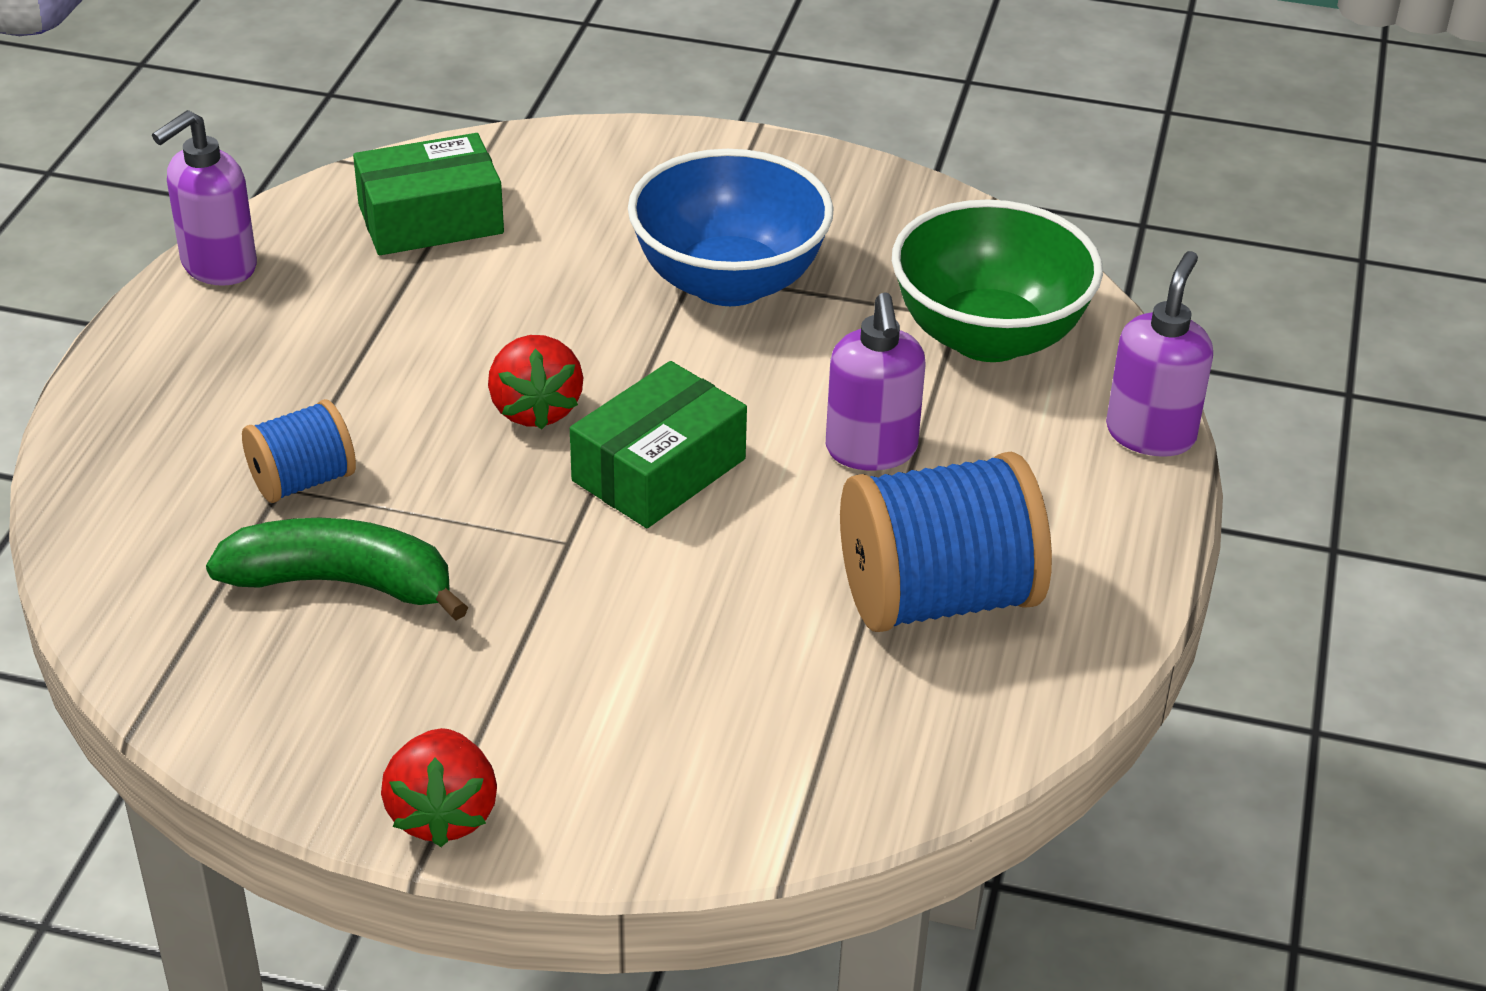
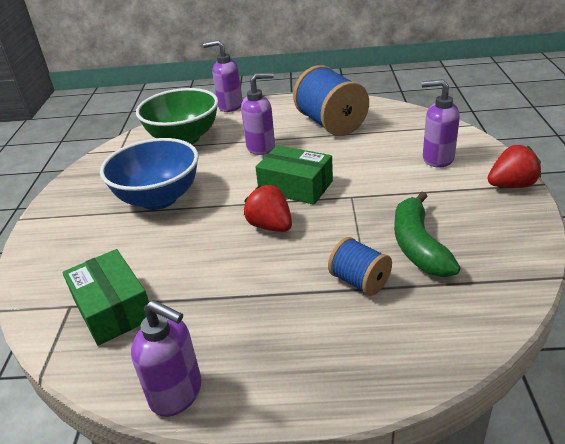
camera: 100 degrees left, 5 degrees down
(535, 409) = (270, 226): red strawberry -> red strawberry turned 105 degrees counterclockwise
(638, 734) = (437, 159): none -> purple soap dispenser

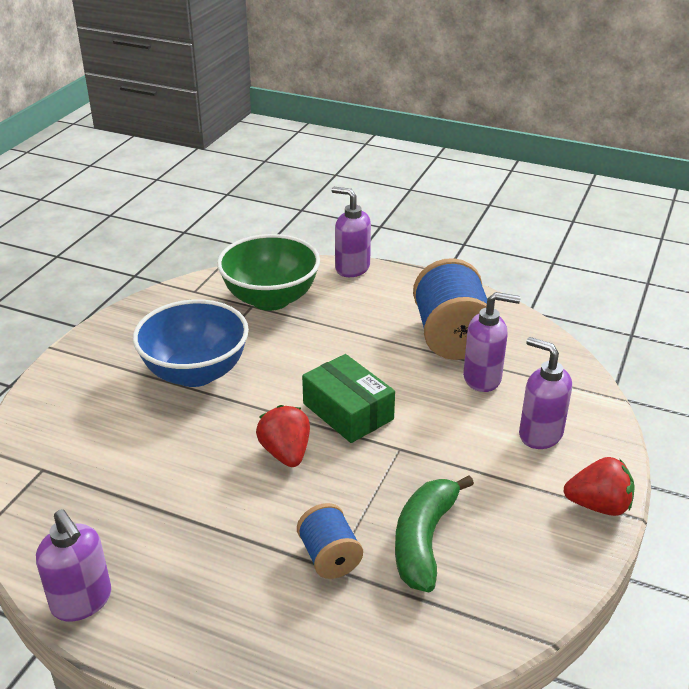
camera: 20 degrees right, 0 degrees up
(113, 308) = (78, 488): green box -> none
(261, 147) = (347, 343): purple soap dispenser -> purple soap dispenser (483, 378)

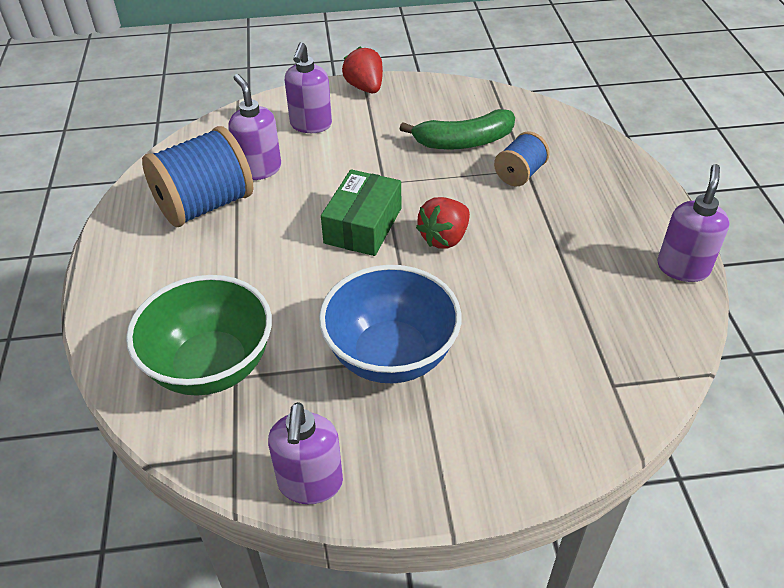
camera: 120 degrees left, 10 degrees up
(352, 268) = (101, 325): purple soap dispenser -> purple soap dispenser (310, 484)

